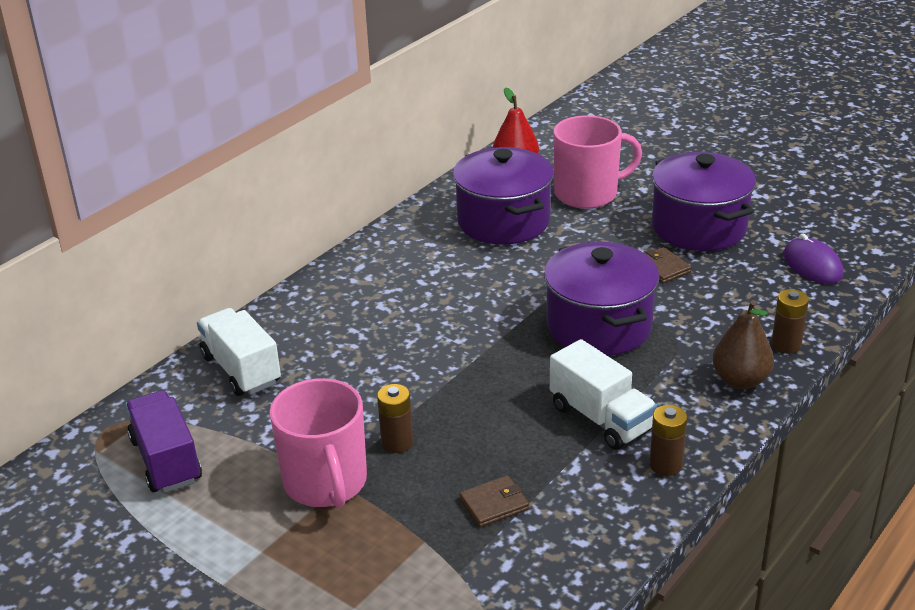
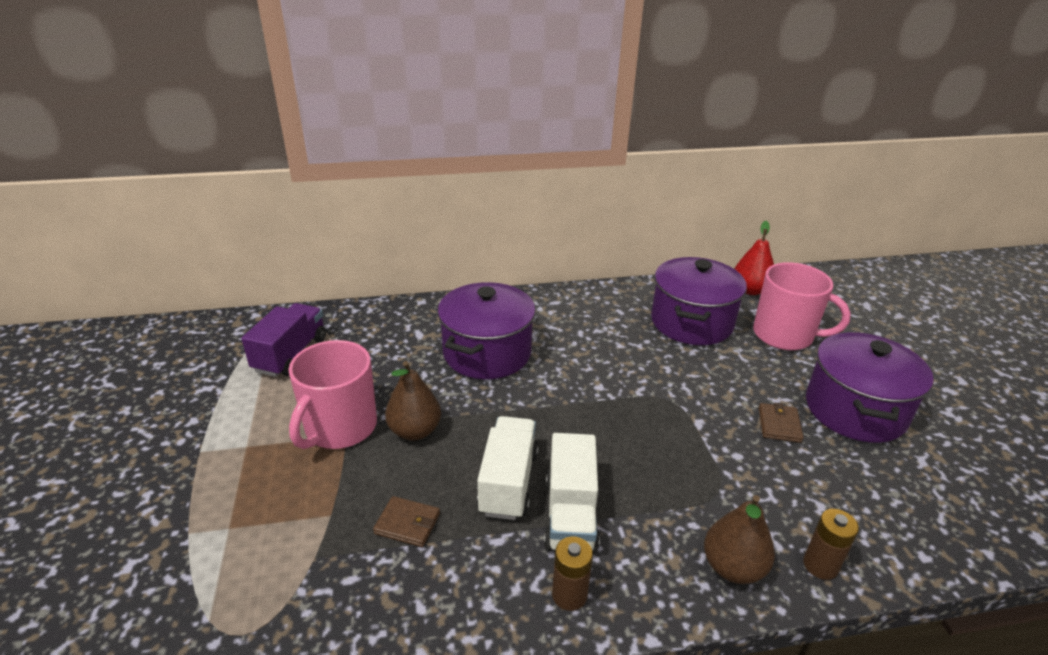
camera: 40 degrees right, 0 degrees up
(241, 370) = (402, 326): white truck -> white truck (508, 483)
(397, 442) = (415, 431): brown battery -> brown pear
(599, 326) = (665, 439): purple pot -> purple pot (487, 353)
(812, 265) = (939, 507): purple mouse -> none

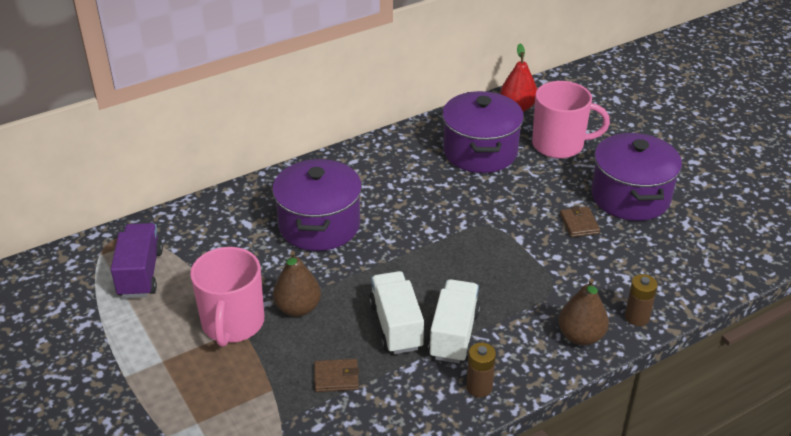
camera: 20 degrees left, 5 degrees up
(570, 514) = (454, 334): white truck -> white truck turned 150 degrees counterclockwise

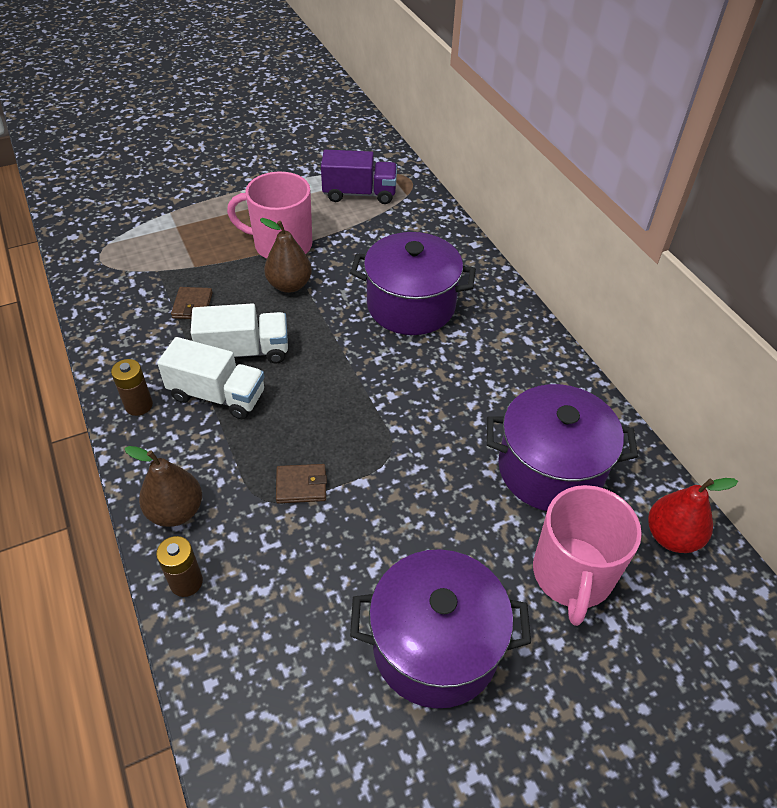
camera: 95 degrees right, 10 degrees up
(579, 224) = (380, 558): brown wallet -> brown wallet (301, 485)

